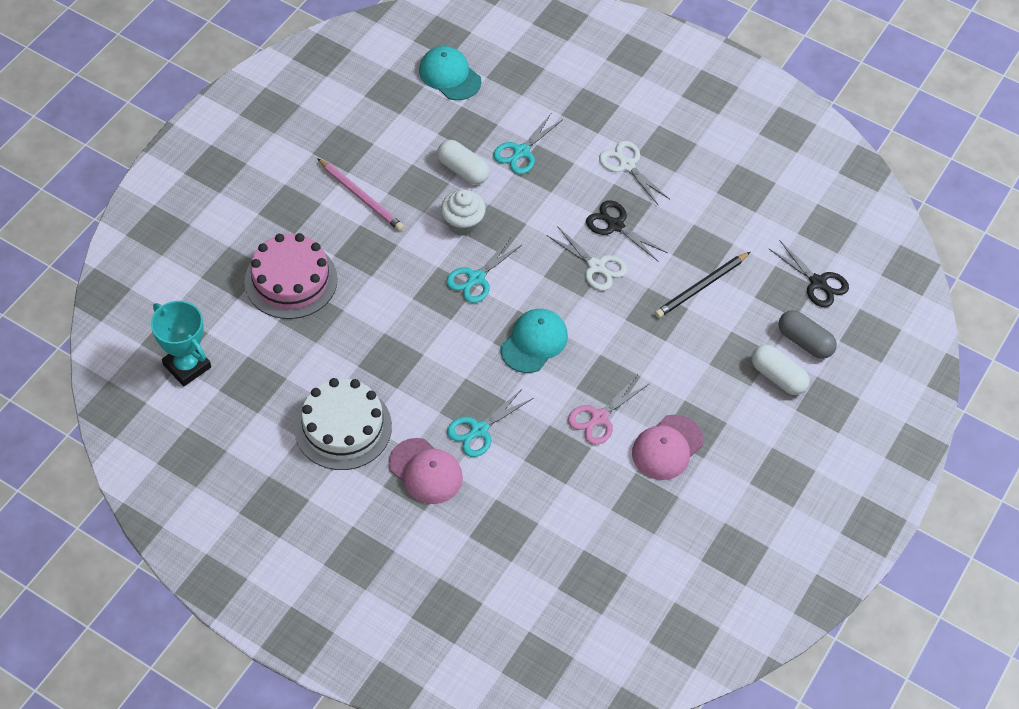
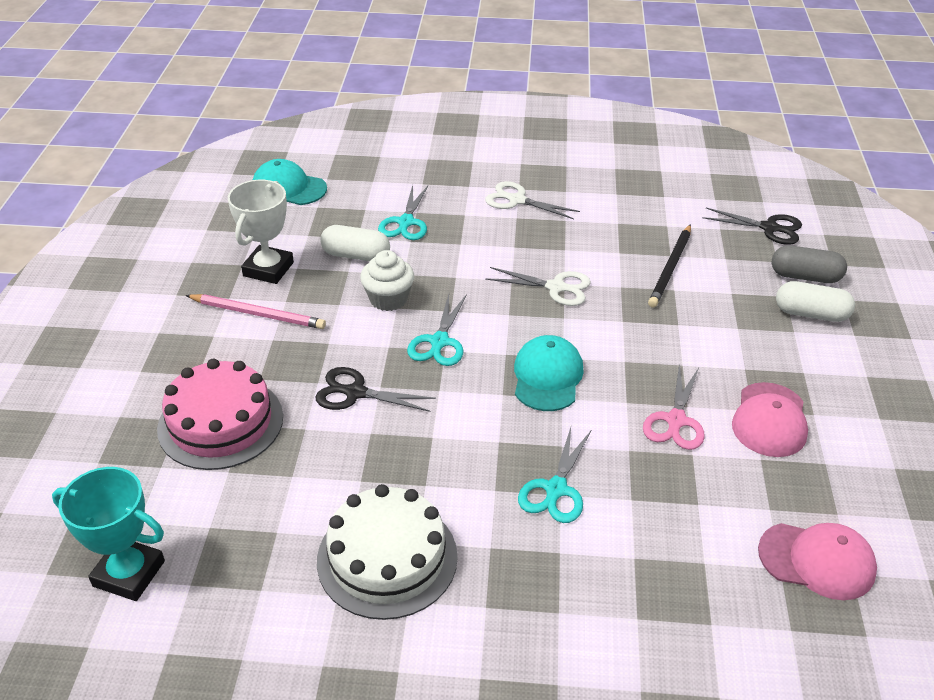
camera: 25 degrees left, 15 degrees down
(390, 156) = (268, 269): none -> white trophy
(425, 471) = (527, 564): pink cap -> pink cap (817, 561)
(615, 225) = (546, 248): black scissors -> black scissors (355, 393)

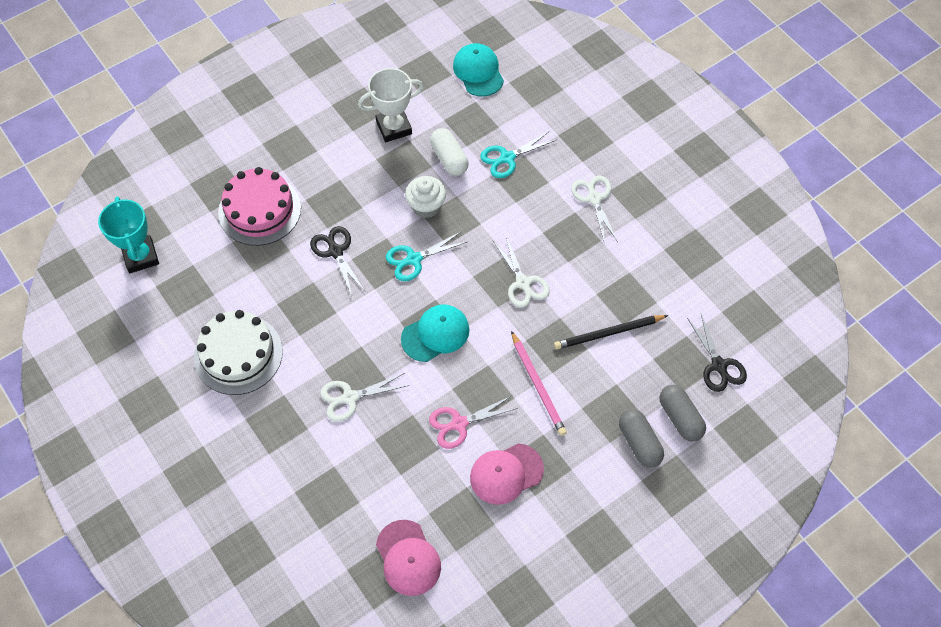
camera: 50 degrees right, 20 degrees up
(257, 314) = (352, 155): pink pencil -> pink pencil (538, 385)
(556, 489) = (350, 398): turquoise scissors -> white scissors
(811, 314) = (639, 443): white capsule -> grey capsule

